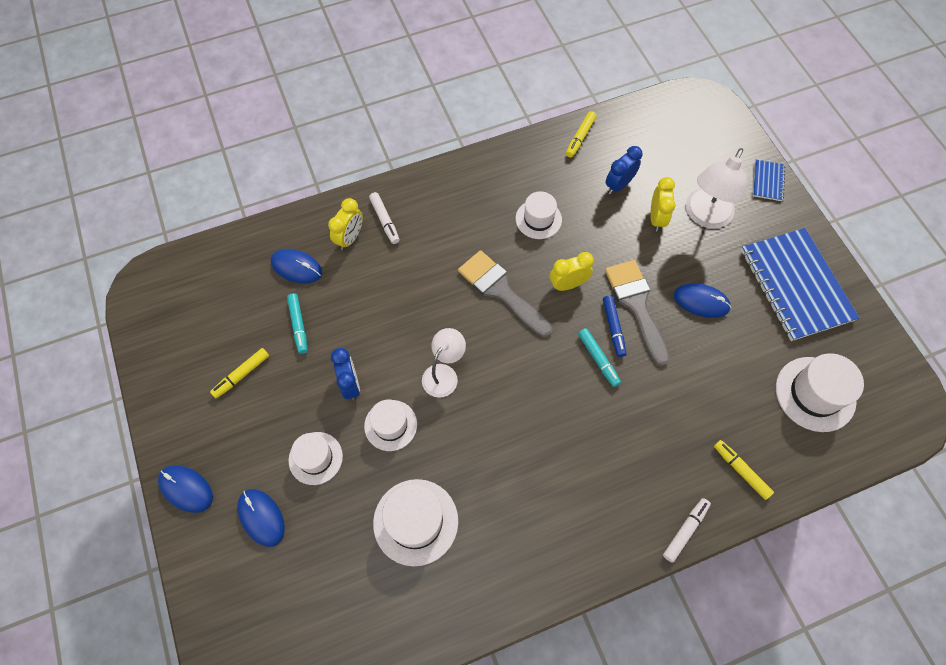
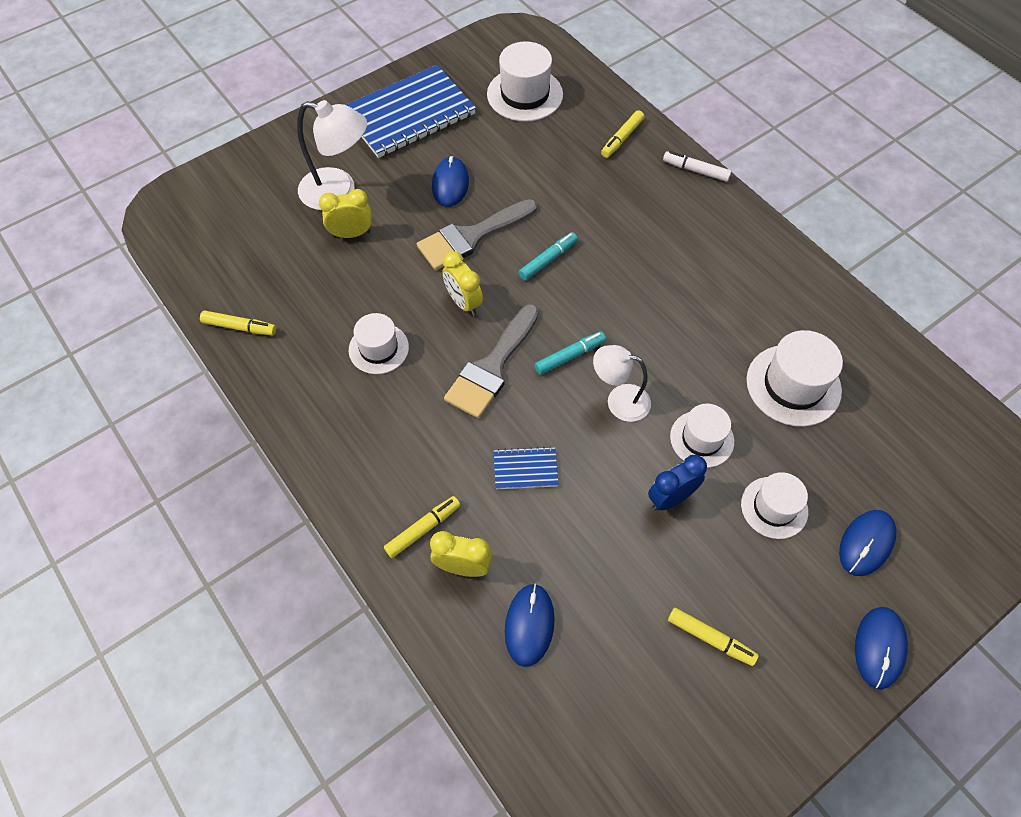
camera: 105 degrees left, 5 degrees down
(298, 325) = (615, 589): turquoise marker -> turquoise marker (569, 356)
(385, 221) = (423, 529): white marker -> yellow marker
(613, 328) = (506, 252): blue marker -> none
(618, 185) = (310, 276): blue clock -> none
(767, 181) = (279, 144): blue notebook -> blue notebook (525, 469)

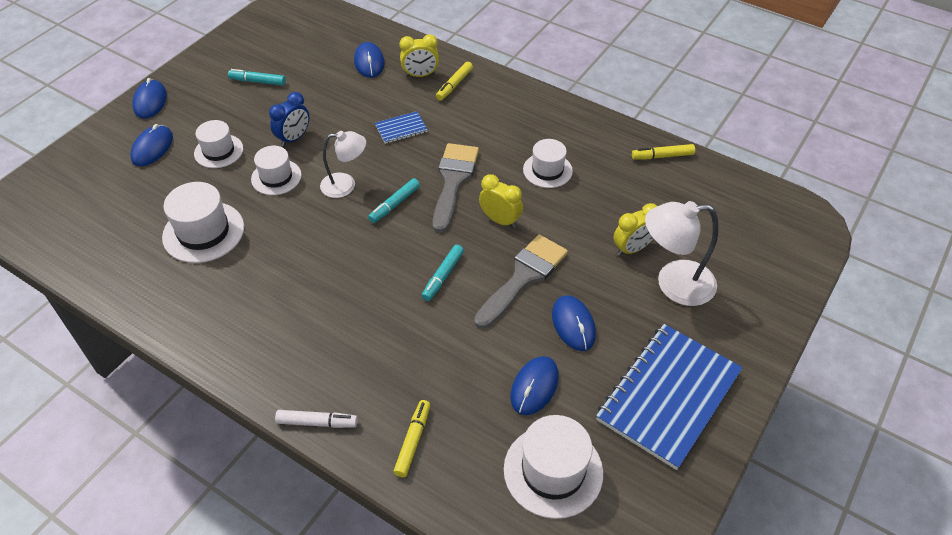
camera: 160 degrees right, 10 degrees down
(509, 148) = (534, 387): none -> blue mouse
(710, 638) = (257, 81): yellow marker -> turquoise marker

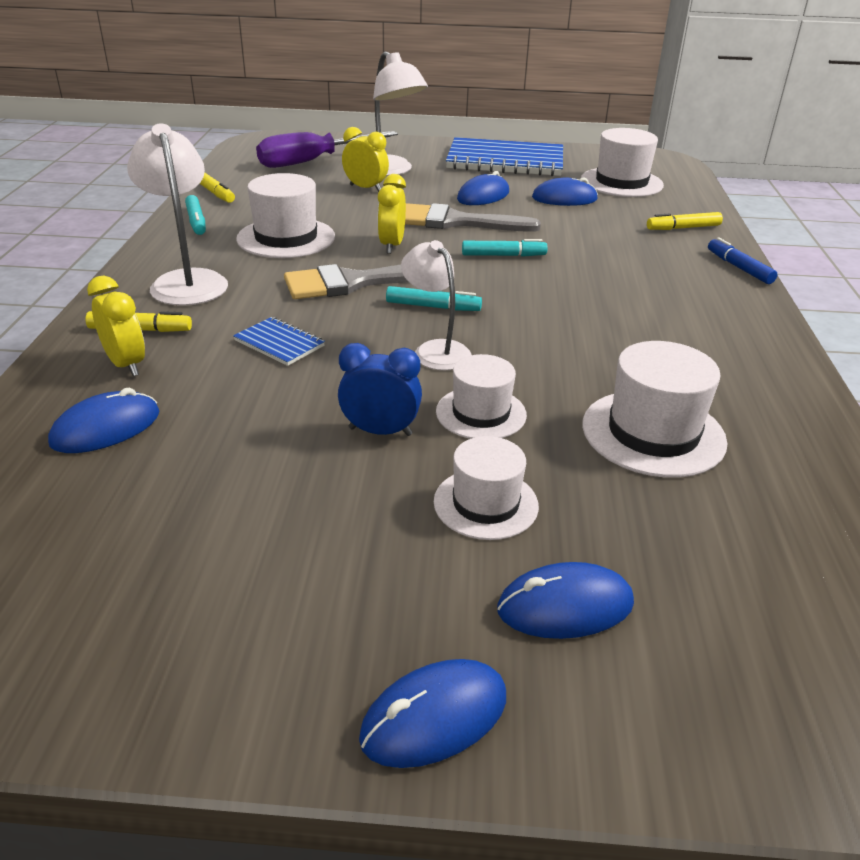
camera: 120 degrees left, 15 degrees down
(257, 81) = (243, 552): turquoise marker -> turquoise marker (196, 221)
(317, 422) = (739, 268): white marker -> blue marker
(505, 112) = (187, 281): none -> white lamp
(547, 170) = (286, 238): white hat -> white hat, size x1.52
(724, 237) = (313, 161): none -> purple screwdriver

